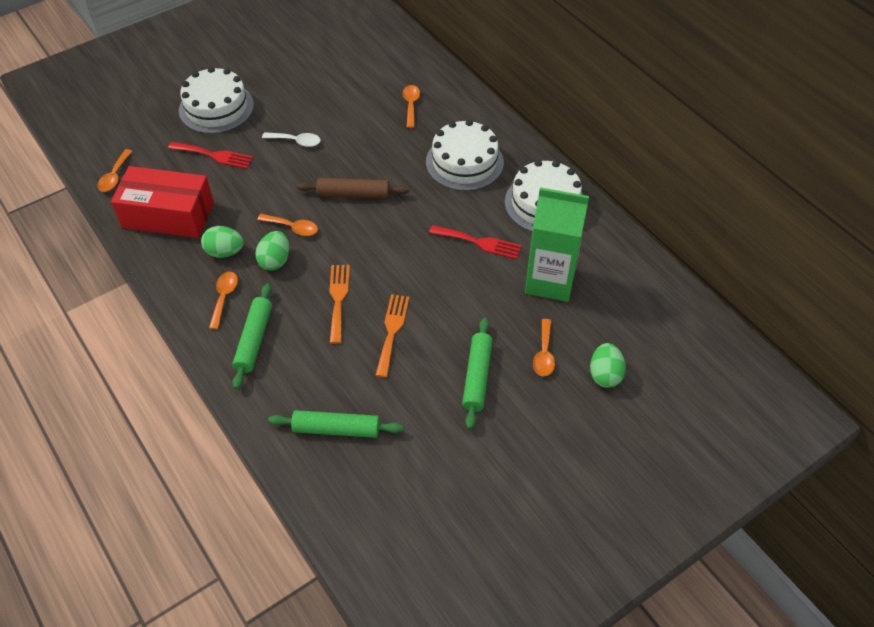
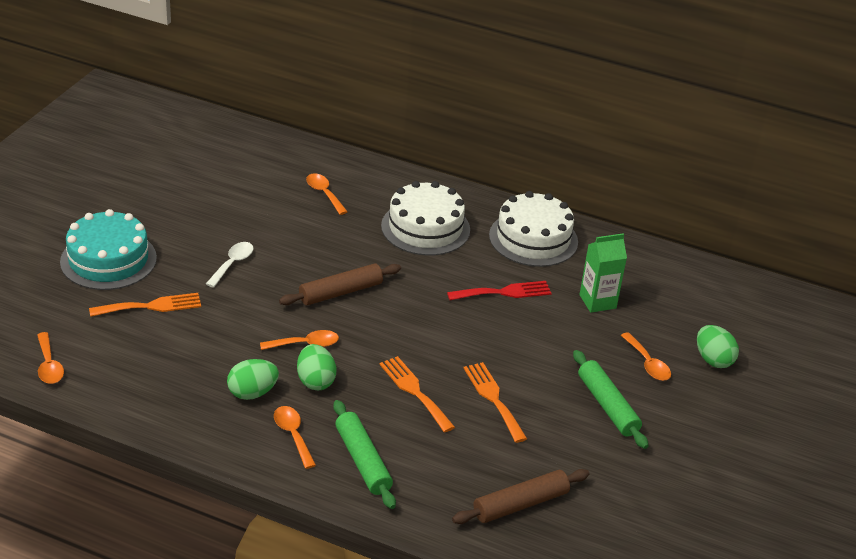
camera: 35 degrees left, 15 degrees down
(168, 215) = (152, 381): red box -> none
(214, 155) = (151, 306): red fork -> orange fork
(216, 107) = (108, 260): white cake -> turquoise cake
(296, 141) = (232, 264): white spoon -> white spoon turned 45 degrees counterclockwise
(336, 429) = (520, 504): green rolling pin -> brown rolling pin
(550, 281) = (597, 301): green carton -> green carton, size x0.60

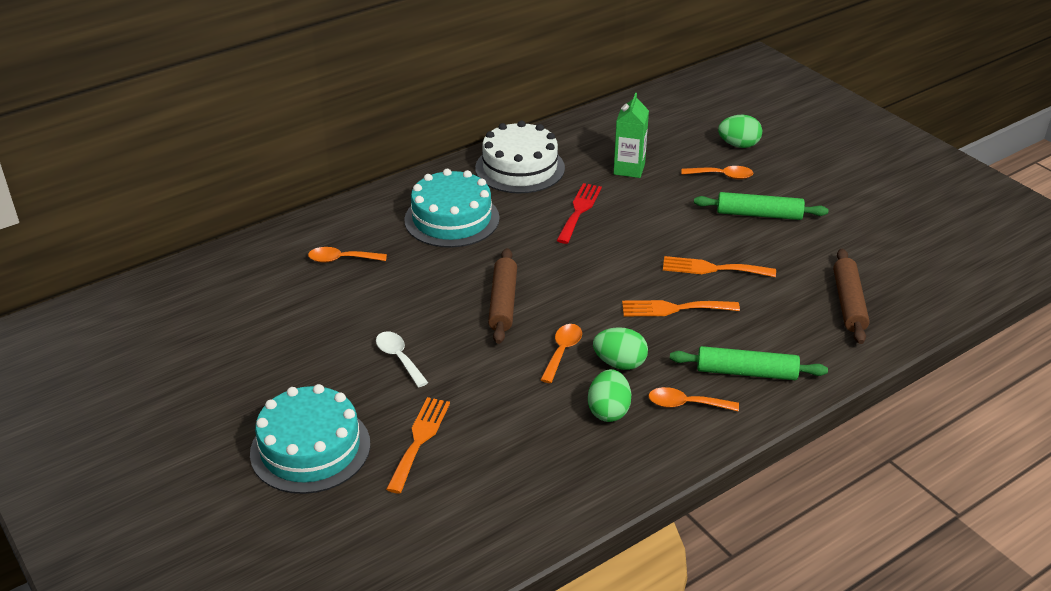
camera: 55 degrees left, 0 degrees up
(49, 365) = (457, 554): orange spoon -> none
(425, 228) = (452, 219): white cake -> turquoise cake

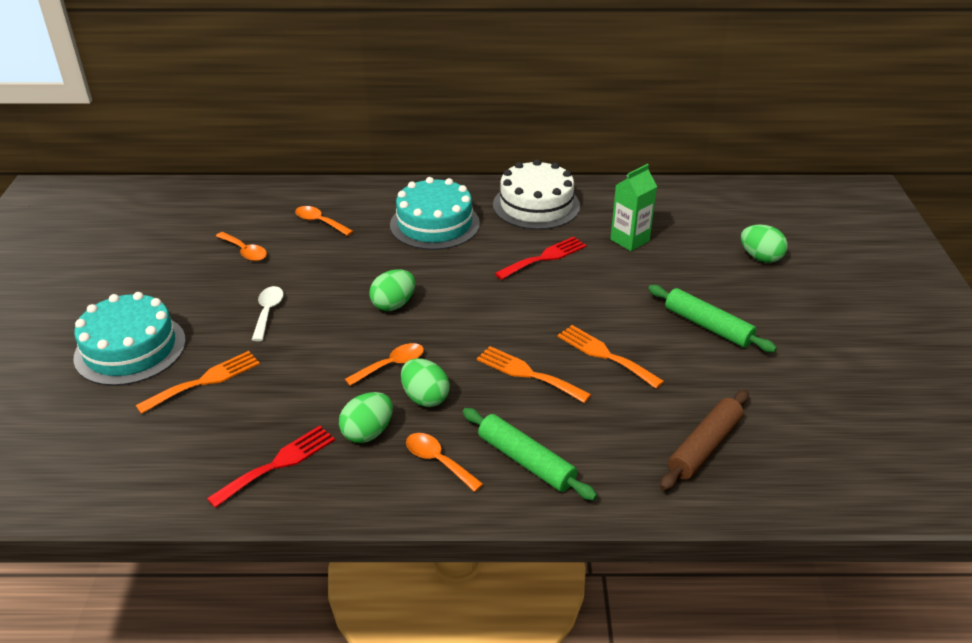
camera: 35 degrees right, 0 degrees up
(502, 302) = (393, 304): brown rolling pin -> green egg
(568, 469) = (278, 464): none -> red fork
(722, 176) = (711, 278): orange spoon -> orange spoon (245, 251)

